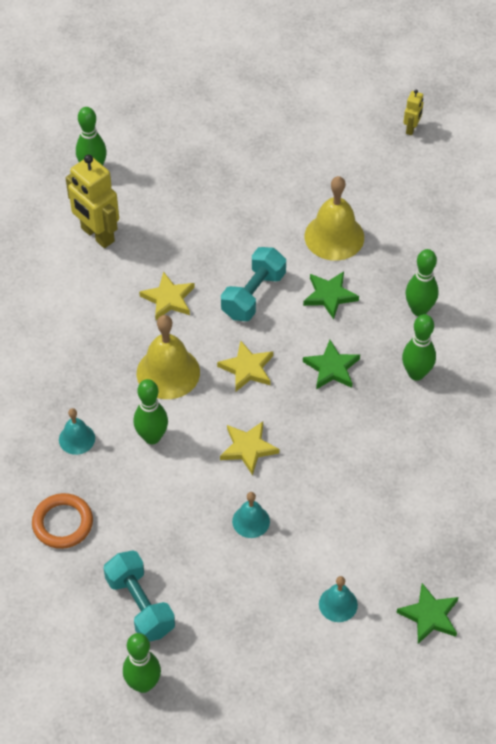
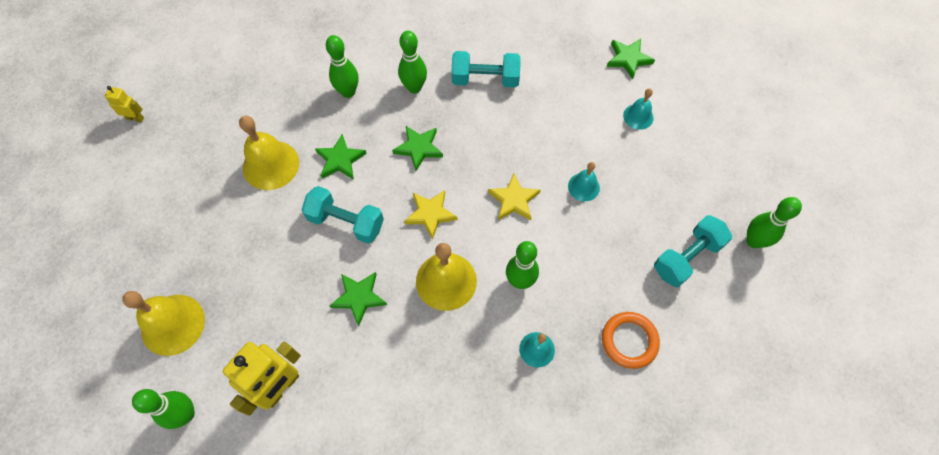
camera: 100 degrees left, 10 degrees up
(168, 299) = (359, 297): yellow star -> green star
(177, 160) = (173, 324): none -> yellow bell
(419, 447) = (485, 79): none -> turquoise dumbbell

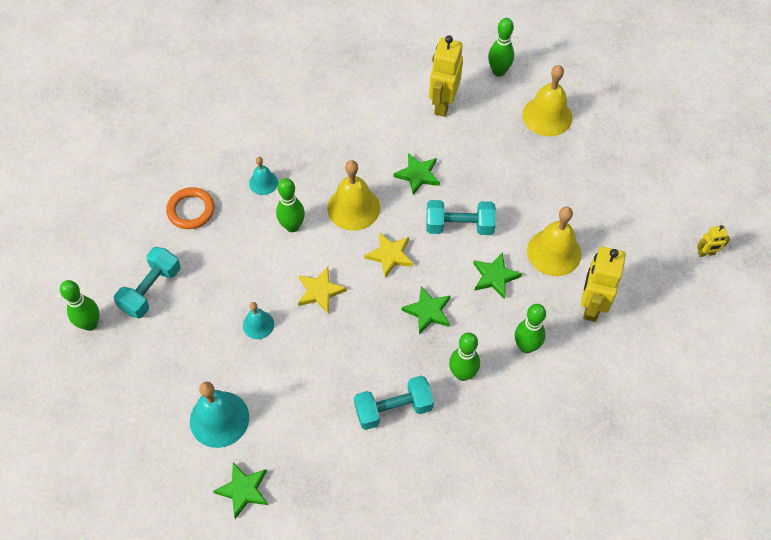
camera: 160 degrees right, 5 degrees down
(270, 107) = (591, 305): none -> yellow robot
(638, 116) = (219, 419): turquoise bell -> turquoise bell, size x1.79

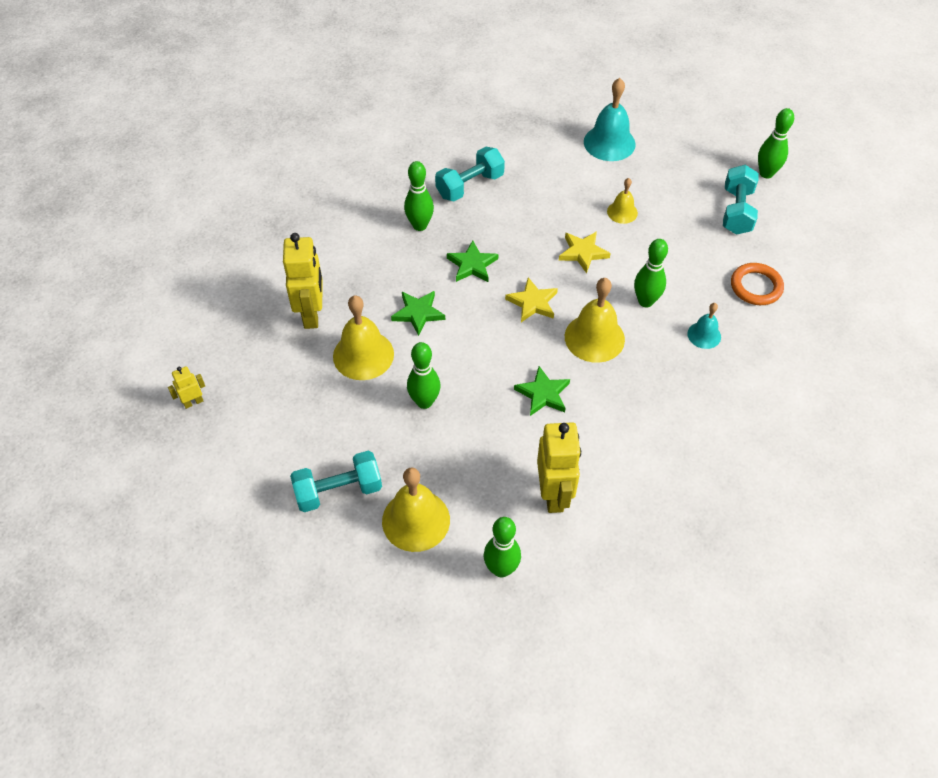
camera: 160 degrees right, 5 degrees down
(243, 490) = (561, 109): green star -> none
(258, 324) = (622, 212): turquoise bell -> yellow bell
(459, 226) = (474, 352): turquoise dumbbell -> turquoise dumbbell (338, 491)
(526, 346) = (368, 262): green bowling pin -> green bowling pin (424, 402)

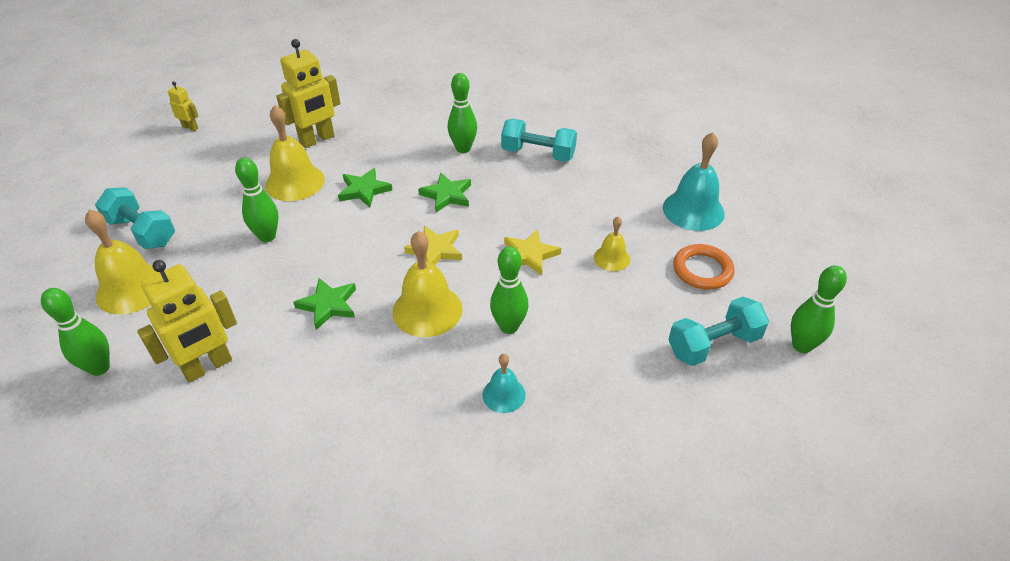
camera: 55 degrees right, 10 degrees down
(756, 287) = (618, 411): orange ring -> orange ring (702, 270)

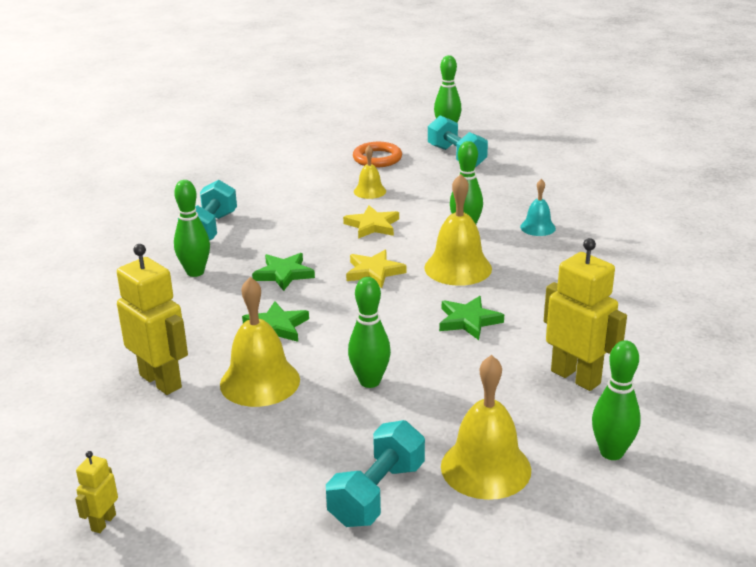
camera: 95 degrees left, 15 degrees down
(693, 210) = (301, 160): turquoise bell -> none

